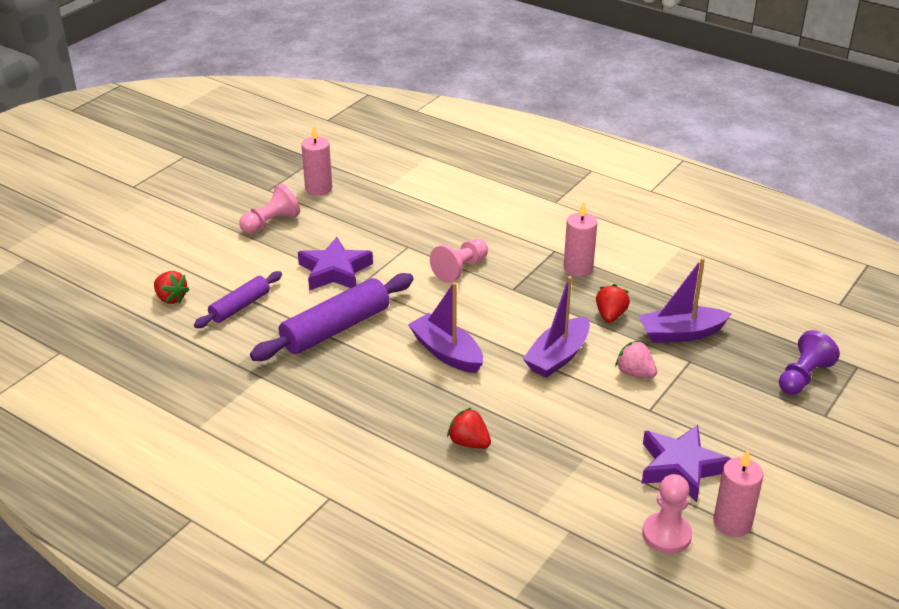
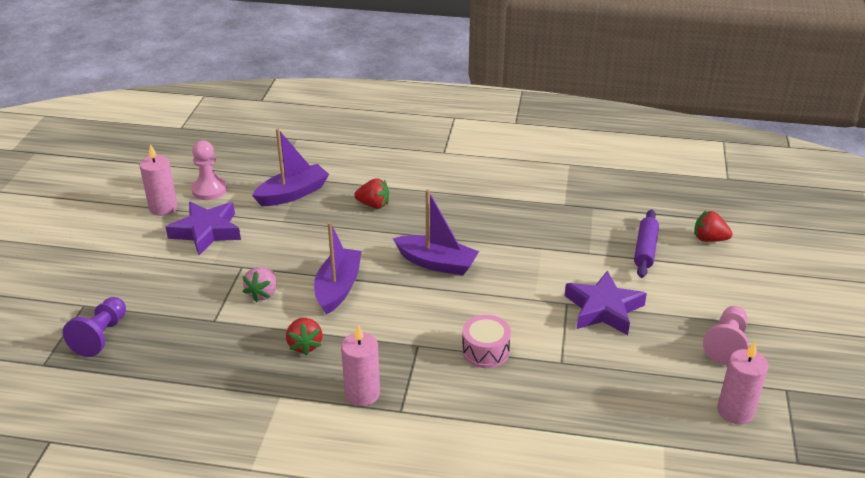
camera: 155 degrees right, 0 degrees up
(336, 329) = (546, 255): purple rolling pin -> none
(460, 269) = (485, 351): pink pawn -> pink drum
(635, 373) = (263, 293): pink strawberry -> pink strawberry turned 90 degrees clockwise
(681, 333) = (228, 346): purple boat -> purple boat (293, 194)

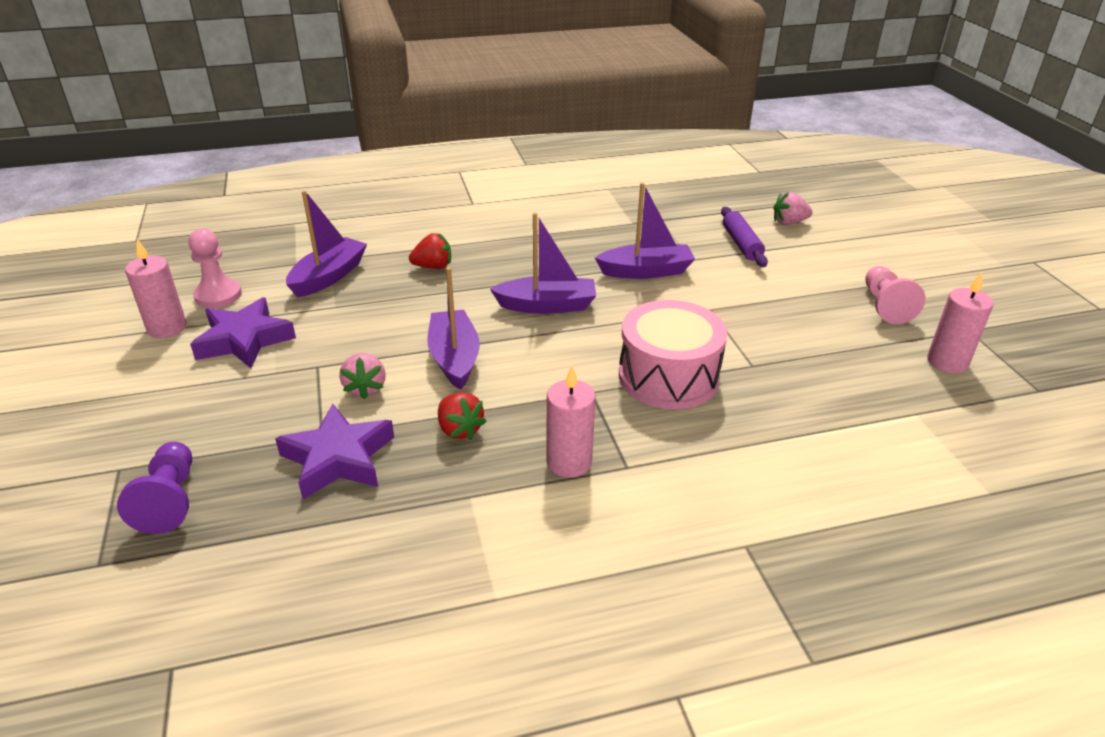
camera: 25 degrees left, 0 degrees up
(485, 351) = (668, 376): pink drum -> pink drum, size x1.77
(539, 254) = (646, 271): none -> purple boat
(603, 309) = (749, 305): purple star -> purple star (338, 458)
(709, 239) = (789, 222): red strawberry -> pink strawberry

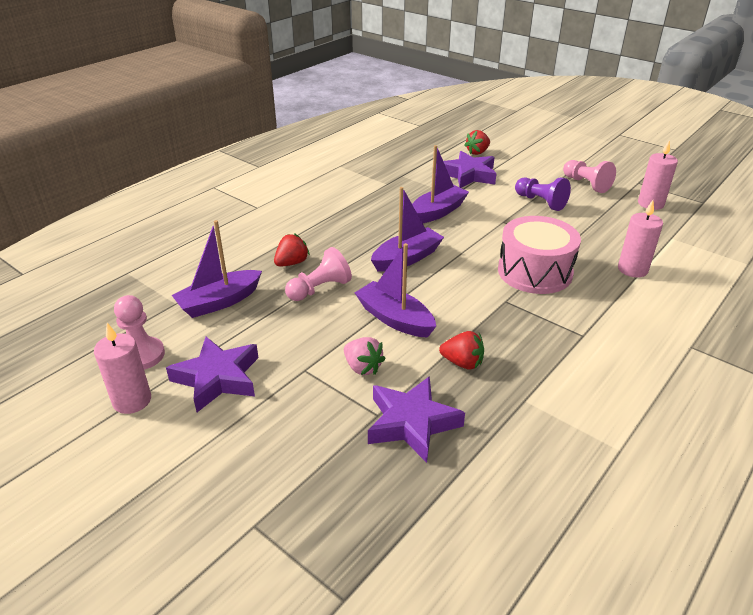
camera: 35 degrees left, 0 degrees up
(170, 500) = (331, 521): purple pawn -> purple pawn (540, 202)
(329, 276) = (219, 302): purple boat -> purple boat turned 120 degrees counterclockwise
(425, 301) = (319, 289): none -> pink pawn
(569, 462) = (550, 349): pink candle -> pink candle (632, 269)
(741, 244) = (469, 175): purple rolling pin -> purple star
(789, 222) = (477, 152): pink strawberry -> red strawberry

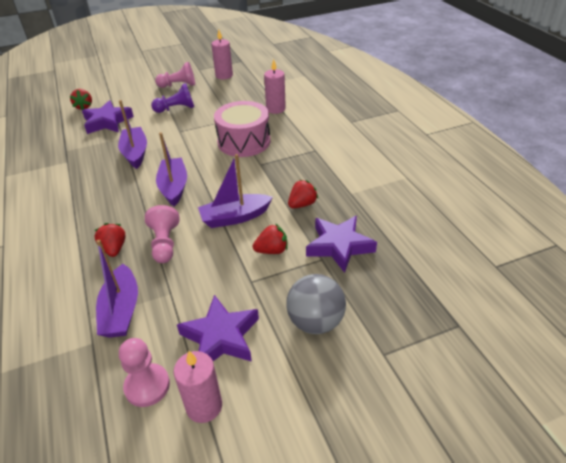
camera: 60 degrees left, 5 degrees up
(274, 444) = (315, 322): none -> grey ball
(362, 367) = (272, 250): pink strawberry -> red strawberry

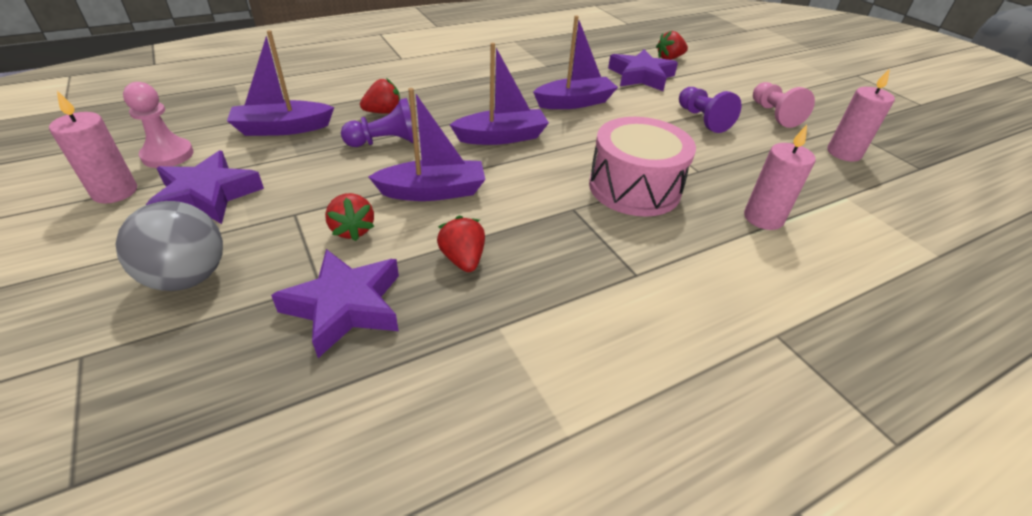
camera: 80 degrees right, 0 degrees up
(165, 243) = (386, 142): pink pawn -> purple pawn
(235, 217) = (433, 191): purple boat -> purple boat turned 105 degrees clockwise
(302, 204) = (463, 259): red strawberry -> red strawberry turned 150 degrees counterclockwise

